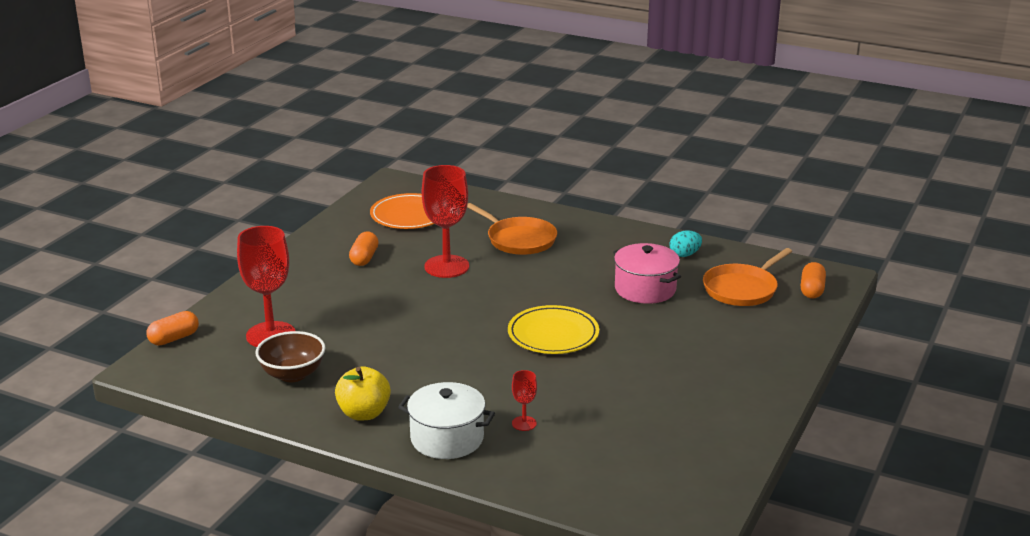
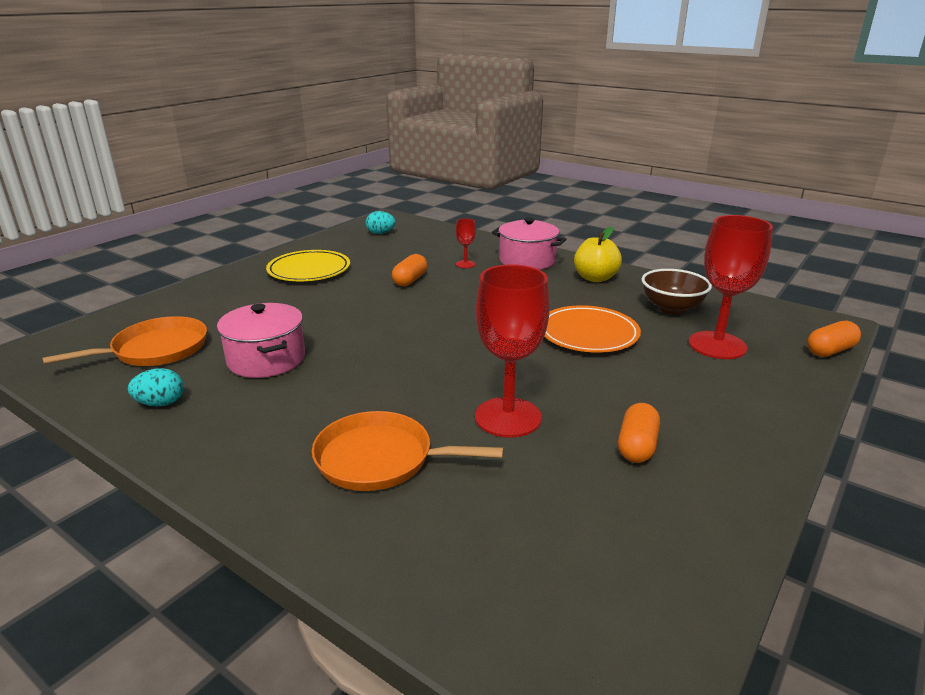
camera: 170 degrees left, 0 degrees up
(409, 215) = (570, 551): orange plate -> orange plate (588, 334)
(447, 438) = (527, 261): white pot -> pink pot
(518, 240) = (380, 459): orange pan -> orange pan turned 45 degrees counterclockwise
(553, 334) = (406, 321): yellow plate -> yellow plate (309, 270)
(672, 483) = (380, 233): none -> turquoise egg
(812, 290) = (82, 341): orange capsule -> orange capsule (410, 280)

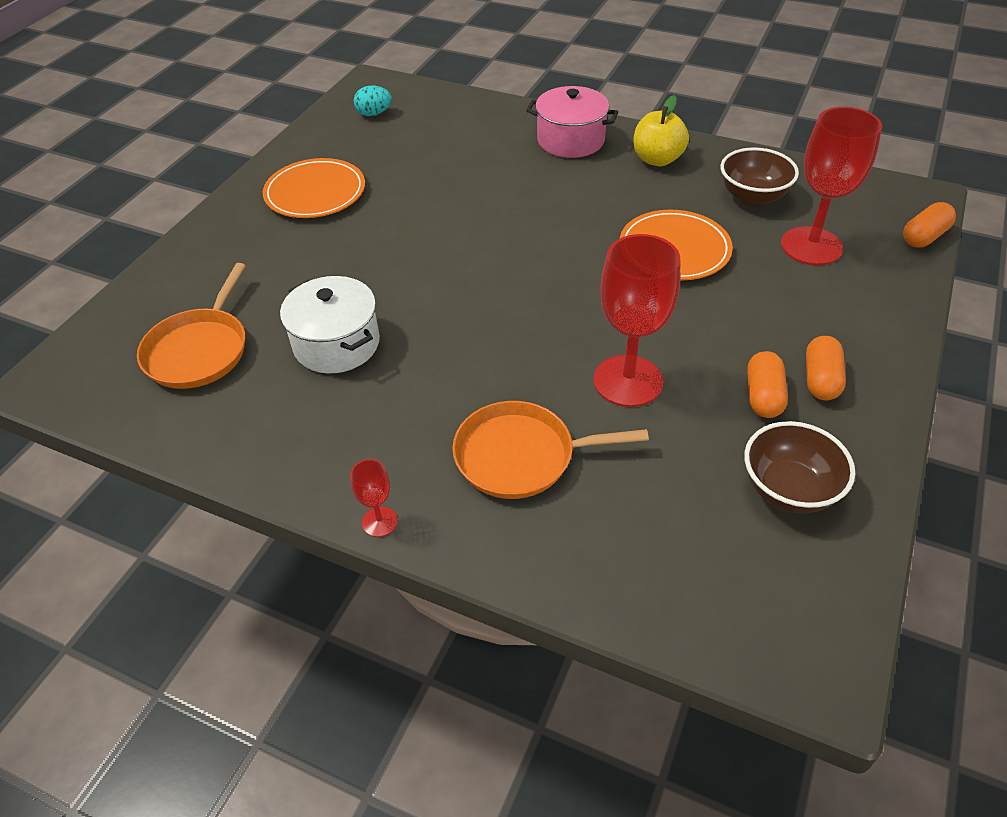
camera: 10 degrees left, 20 degrees up
(155, 350) = (199, 350): orange pan -> orange pan turned 150 degrees clockwise
(160, 403) = (252, 425): turquoise egg -> none
(266, 359) = (336, 344): pink pot -> white pot
(309, 270) = (315, 193): yellow plate -> orange plate
(410, 280) = (445, 193): orange capsule -> orange capsule (820, 379)
(465, 264) = (500, 156): red goblet -> red goblet (379, 521)
(639, 527) = (788, 489): none -> brown bowl

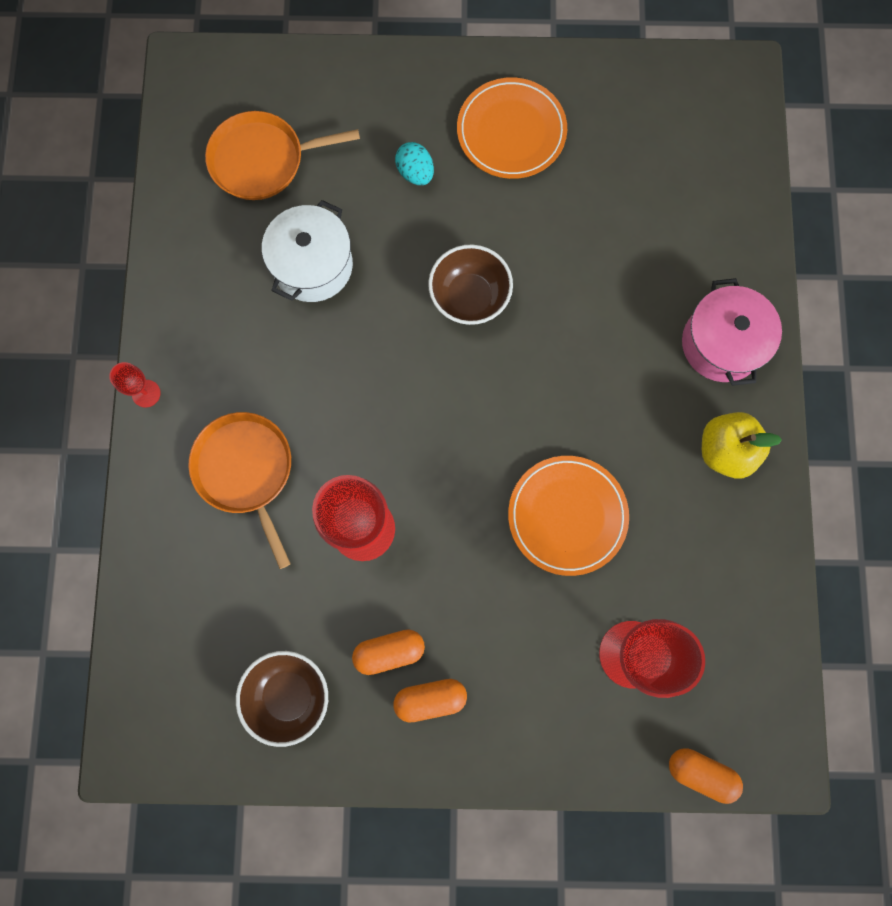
camera: 65 degrees right, 30 degrees up
(374, 114) = (678, 113): turquoise egg -> turquoise egg (415, 173)
(752, 197) = (697, 573): brown bowl -> brown bowl (469, 297)

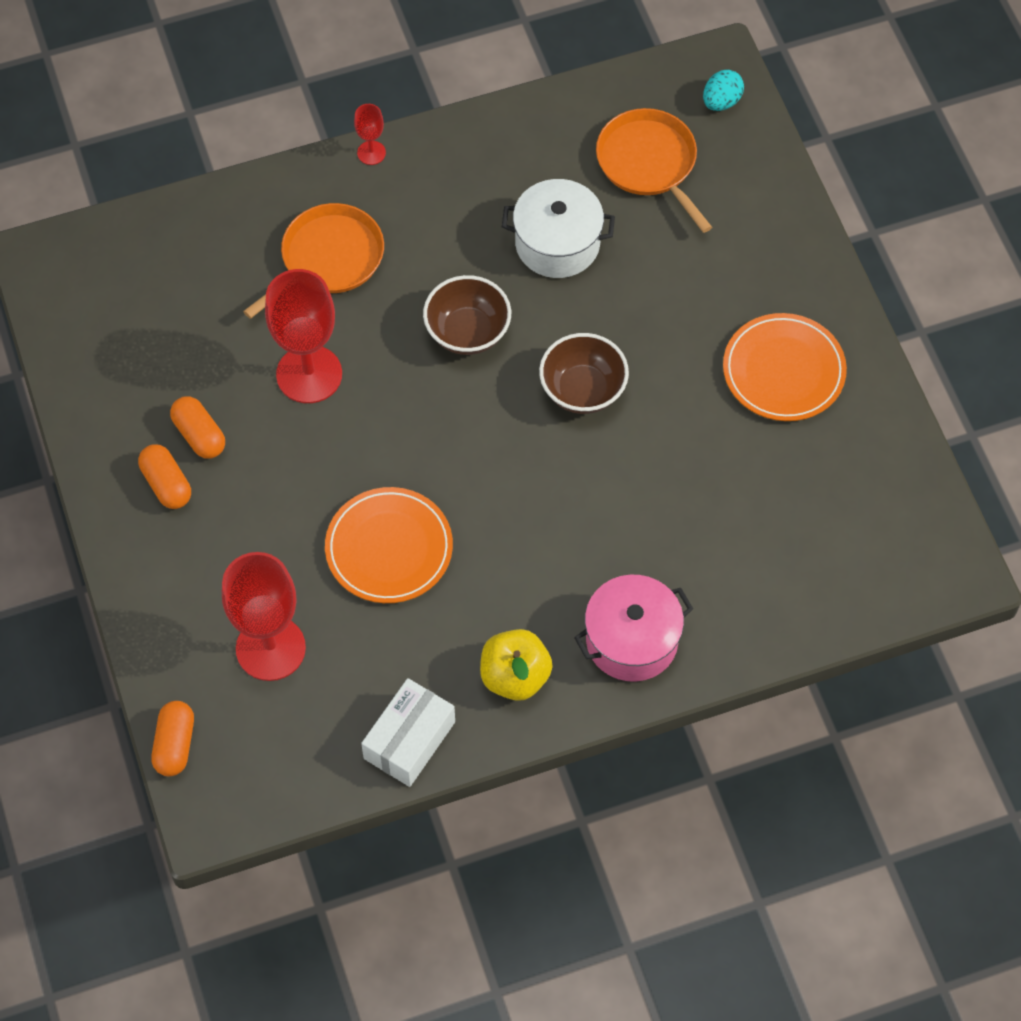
camera: 70 degrees right, 15 degrees down
(288, 695) = (130, 366): brown bowl -> brown bowl (467, 332)
(415, 173) = (696, 299): turquoise egg -> turquoise egg (721, 101)
(758, 560) = (409, 740): none -> white box

